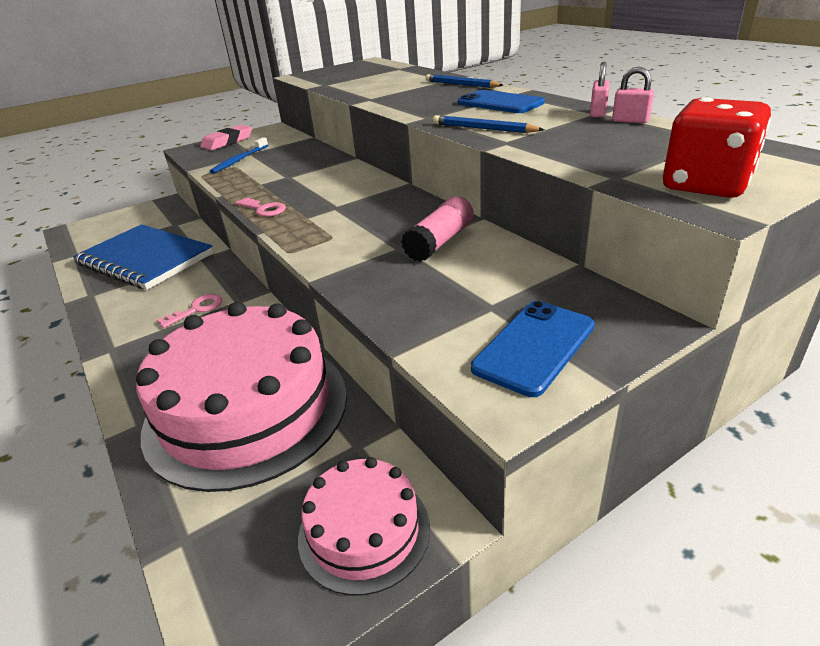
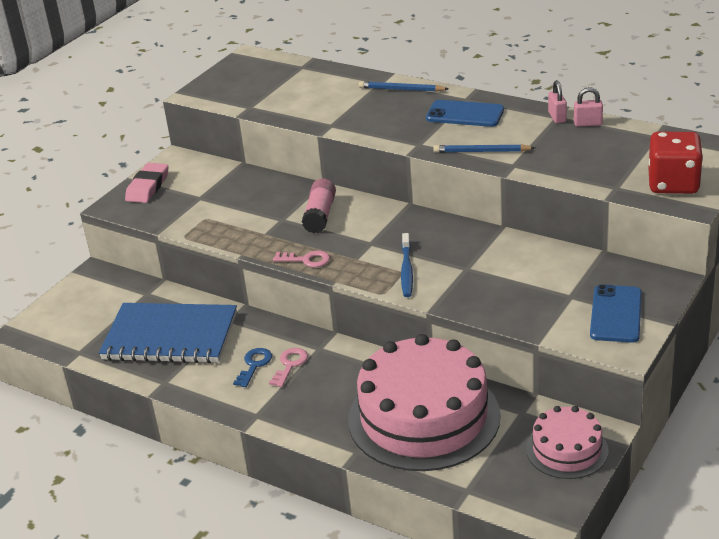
camera: 25 degrees left, 0 degrees up
(170, 301) = (254, 365): none -> blue key
(239, 160) = (200, 209): blue toothbrush -> blue toothbrush (406, 270)
(440, 242) = (492, 256): pink glue stick -> pink glue stick (320, 215)

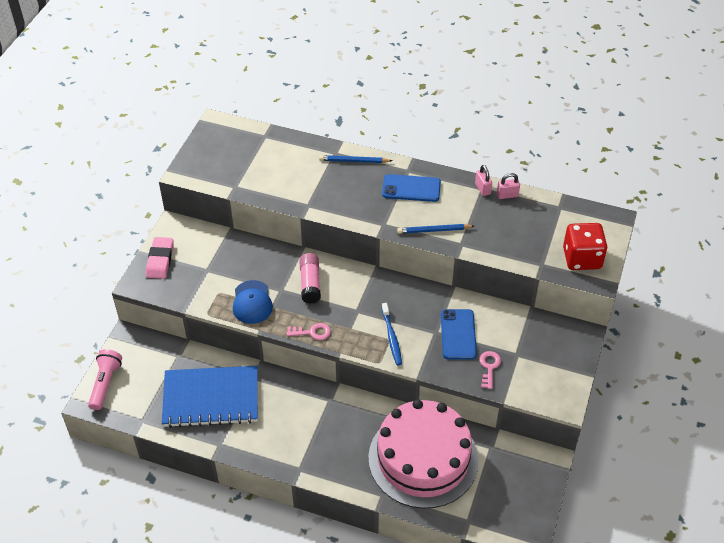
camera: 15 degrees left, 15 degrees up
(50, 314) = (105, 383): none -> pink flashlight
(242, 229) = (252, 302): none -> blue cap
(254, 365) = (285, 421): blue key -> none
(290, 365) = (312, 418): pink key -> pink key (489, 367)
(567, 450) = (529, 477): pink cake -> none
(616, 314) = (552, 370): blue phone -> blue phone (458, 334)

